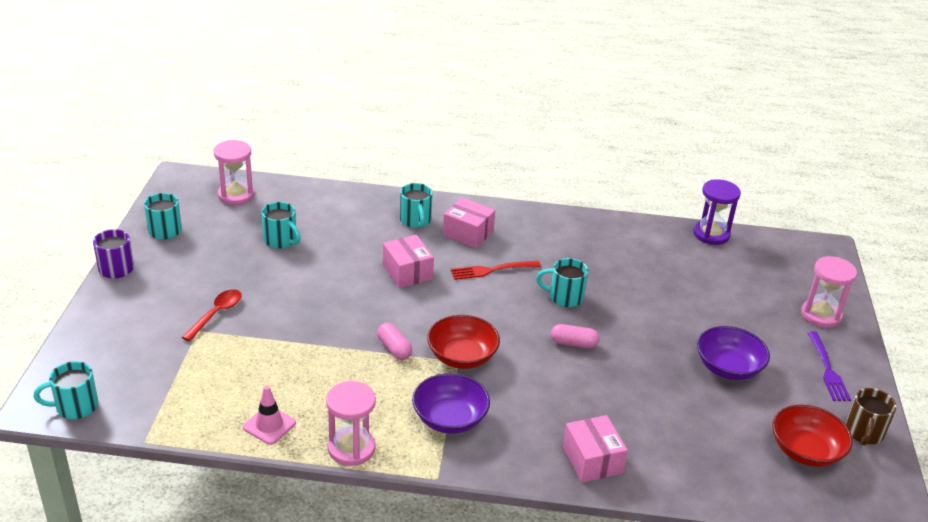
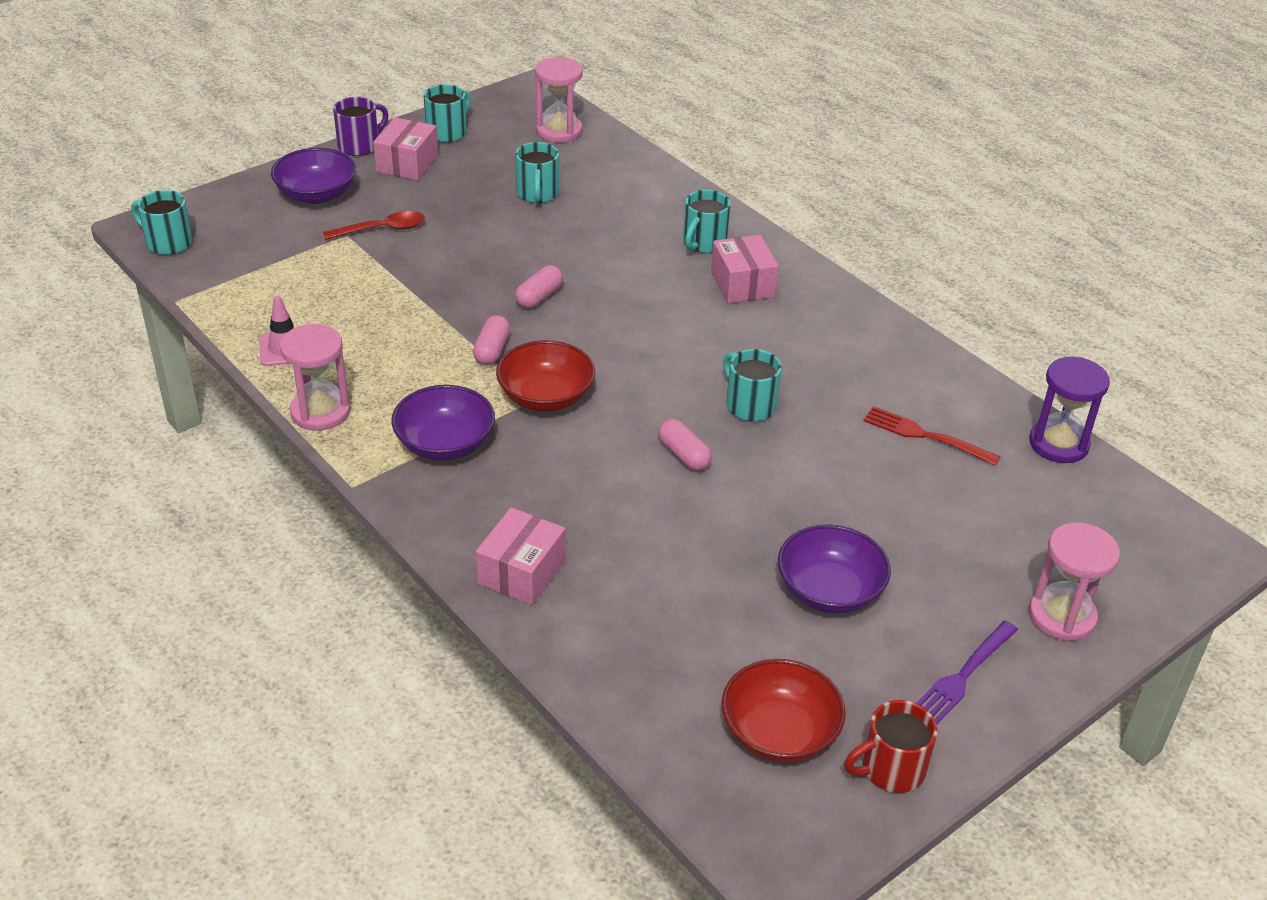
camera: 45 degrees right, 5 degrees up
(136, 315) = (316, 194): none -> purple bowl
(373, 301) = (539, 297): none -> pink capsule
(407, 272) = (616, 288): pink box -> pink box (407, 163)
(492, 270) = (710, 334): red fork -> red fork (925, 436)
(864, 433) = (890, 769): brown mug -> red mug

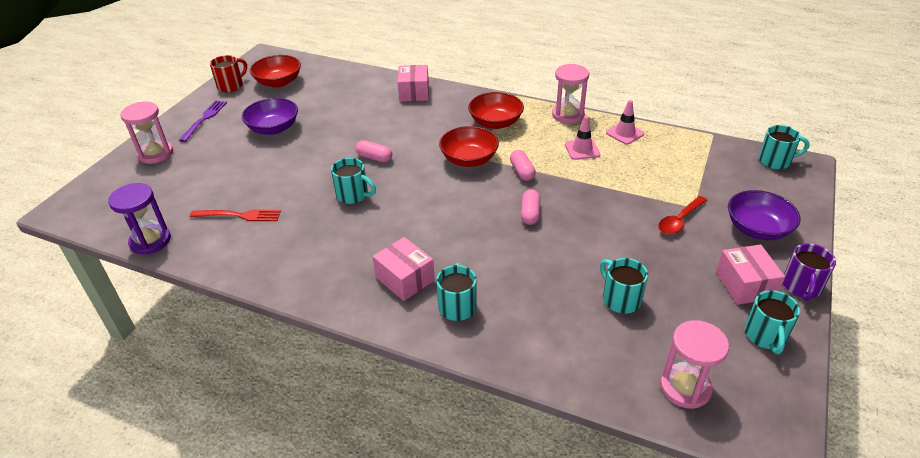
camera: 155 degrees right, 0 degrees up
(375, 349) = (582, 149): none -> pink traffic cone
(445, 444) = (495, 122): purple bowl -> red bowl

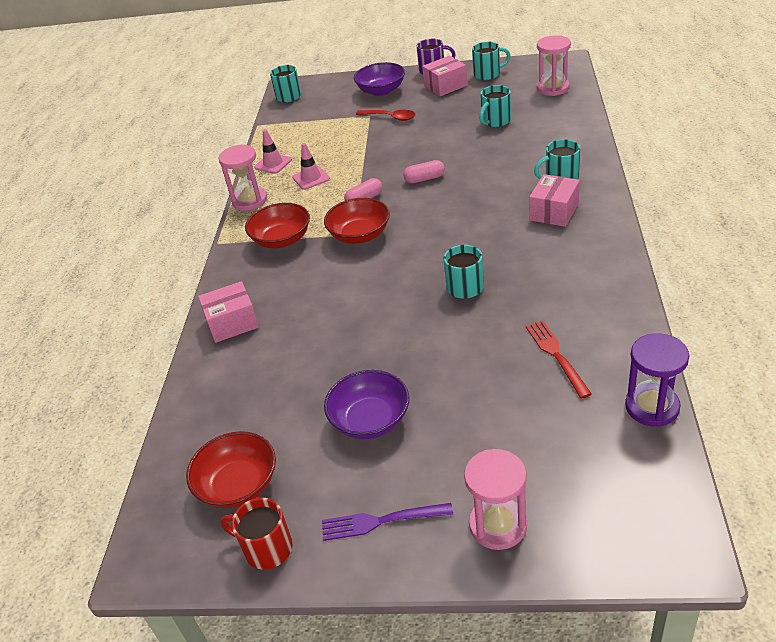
camera: 105 degrees left, 0 degrees up
(374, 158) = (390, 299): pink capsule -> none

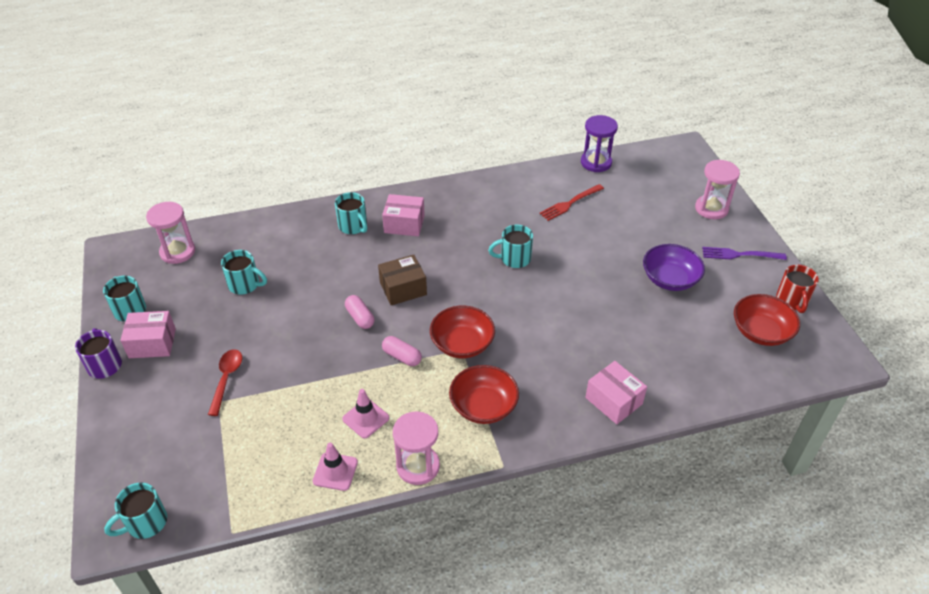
camera: 115 degrees left, 5 degrees up
(381, 90) = (151, 407): purple bowl -> none
(381, 521) = (740, 255): purple fork -> purple fork turned 120 degrees clockwise
(445, 86) = (152, 343): pink box -> pink box turned 45 degrees counterclockwise
(451, 205) = (403, 289): none -> brown box

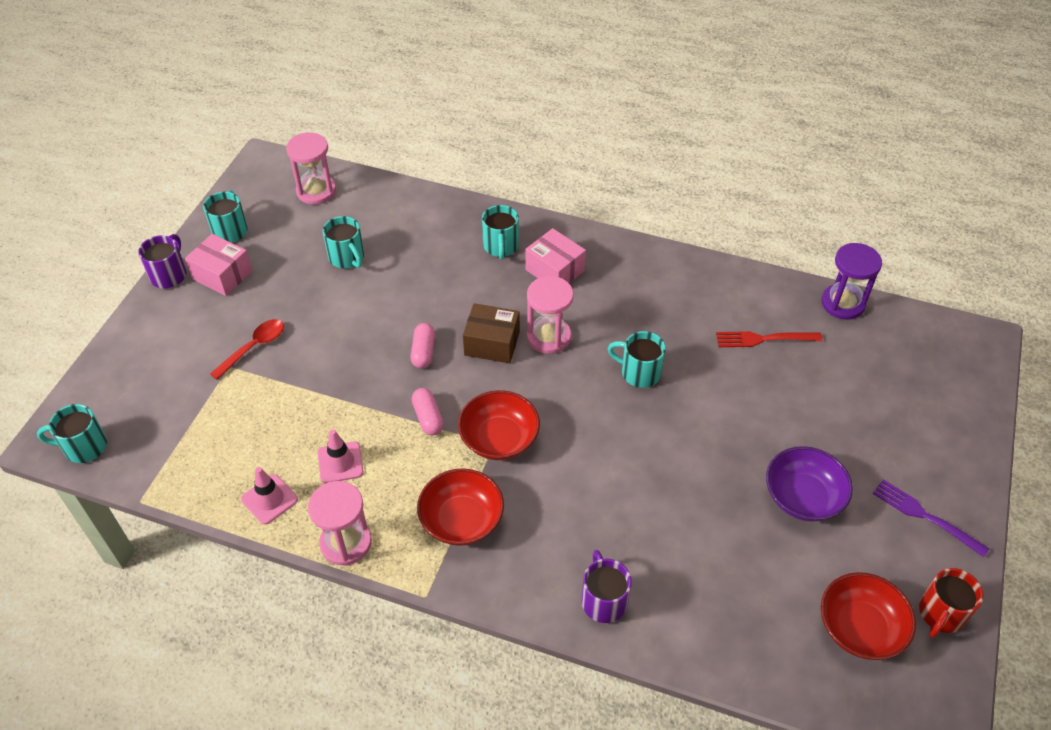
camera: 35 degrees right, 5 degrees up
(613, 401) = (603, 600): pink box -> purple mug
(711, 209) = (942, 437): pink hourglass -> pink hourglass (549, 337)

